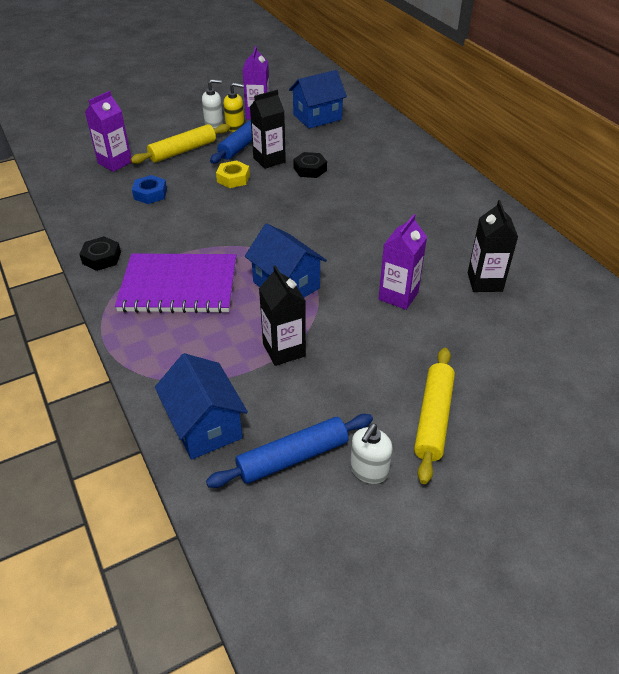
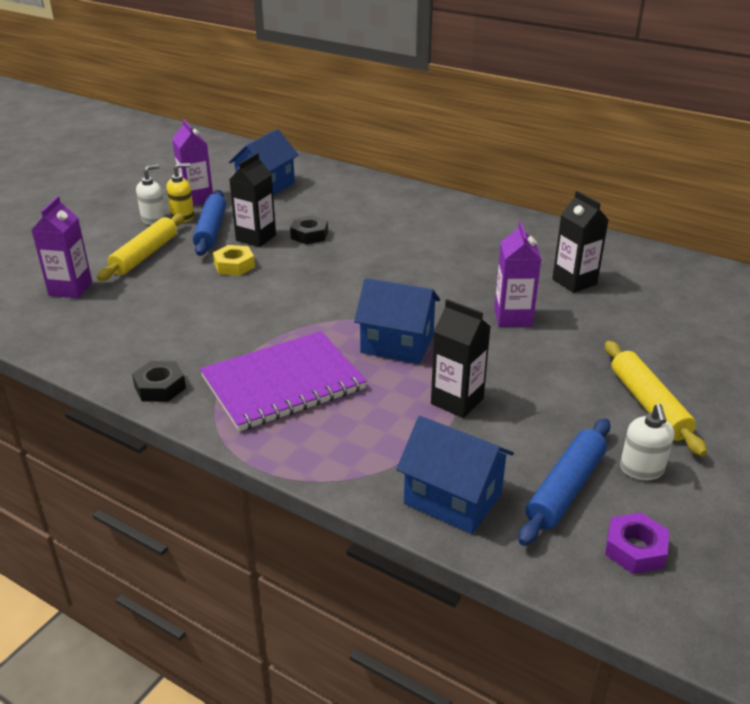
camera: 30 degrees left, 10 degrees down
(150, 194) = (151, 307): blue nut -> none
(295, 532) = (635, 549): none -> purple nut

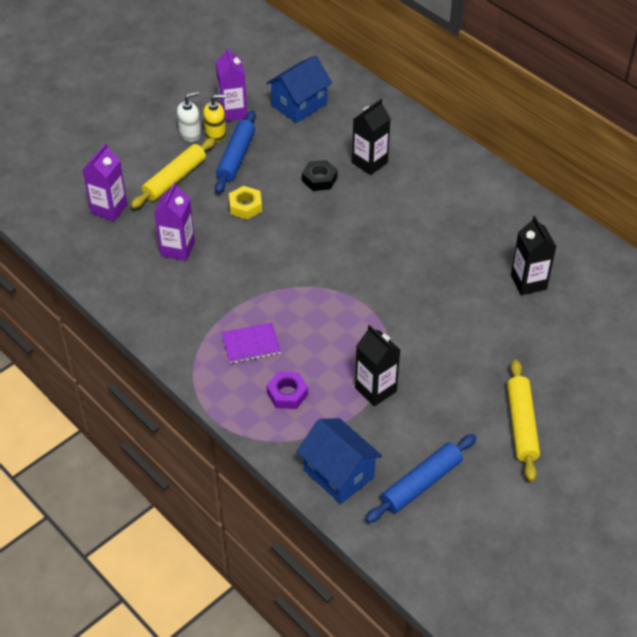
camera: 15 degrees right, 15 degrees up
(160, 387) = (160, 329): black nut -> none
(256, 238) = (272, 174): black carton -> black carton (369, 163)
(283, 383) = (251, 344): purple notebook -> purple notebook, size x0.50
(397, 344) = (351, 323): blue house -> none
(513, 317) = (456, 313): purple carton -> purple carton (177, 249)
(635, 549) = (445, 541): purple nut -> purple nut (287, 394)
(641, 469) = (484, 480): white soap dispenser -> none

